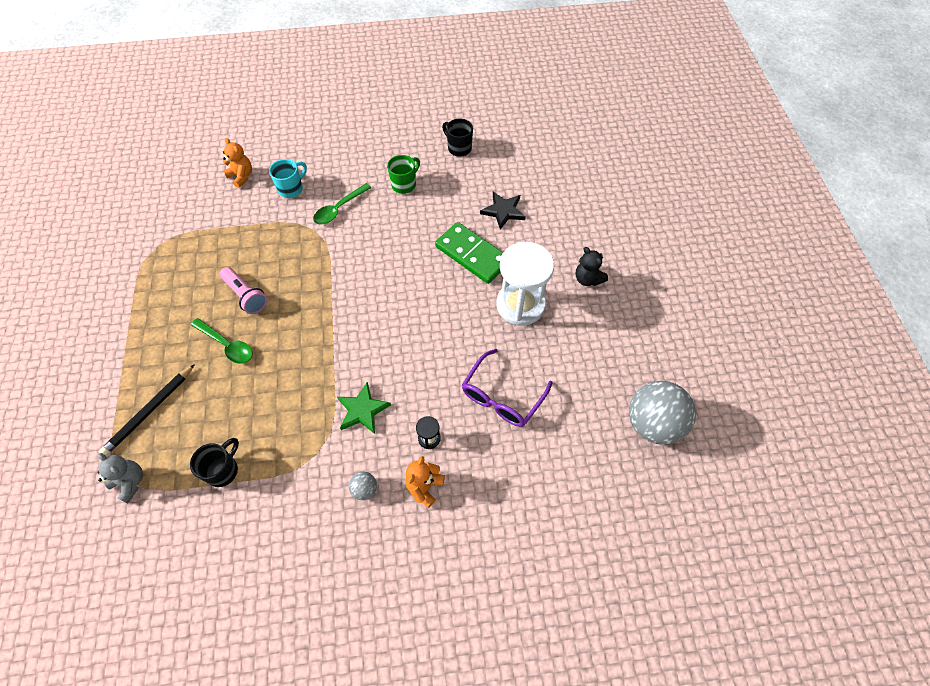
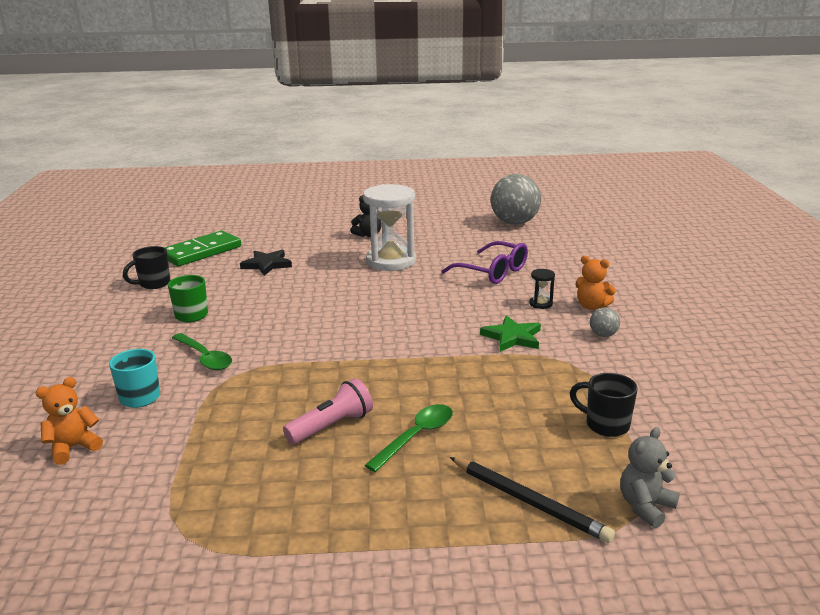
camera: 85 degrees left, 35 degrees down
(472, 255) = (320, 280): green domino -> green domino (201, 252)

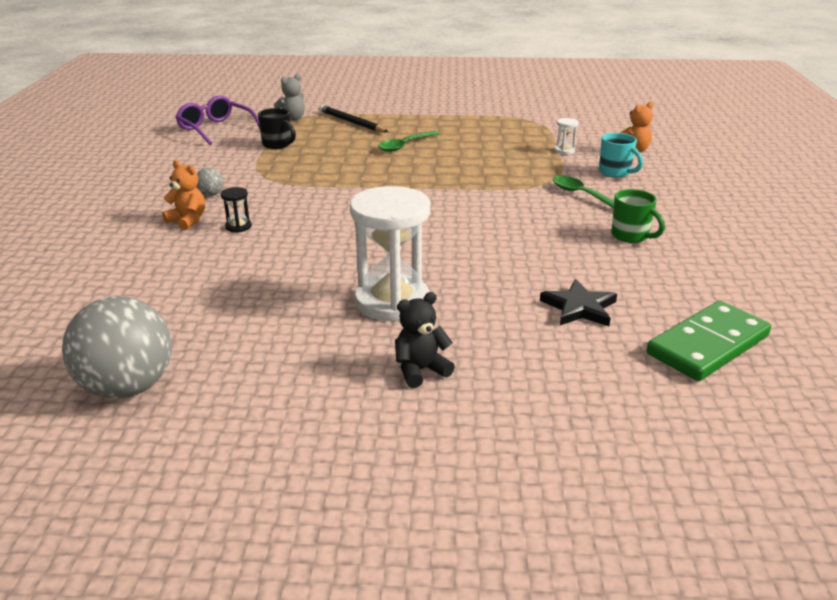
camera: 175 degrees left, 5 degrees up
(153, 284) = (721, 282): black mug -> none
(178, 440) = (564, 150): none -> white hourglass
(331, 426) = (462, 152): pink flashlight -> none
(493, 272) = (258, 272): purple glasses -> purple glasses (215, 129)
(512, 337) = (296, 197): green star -> none

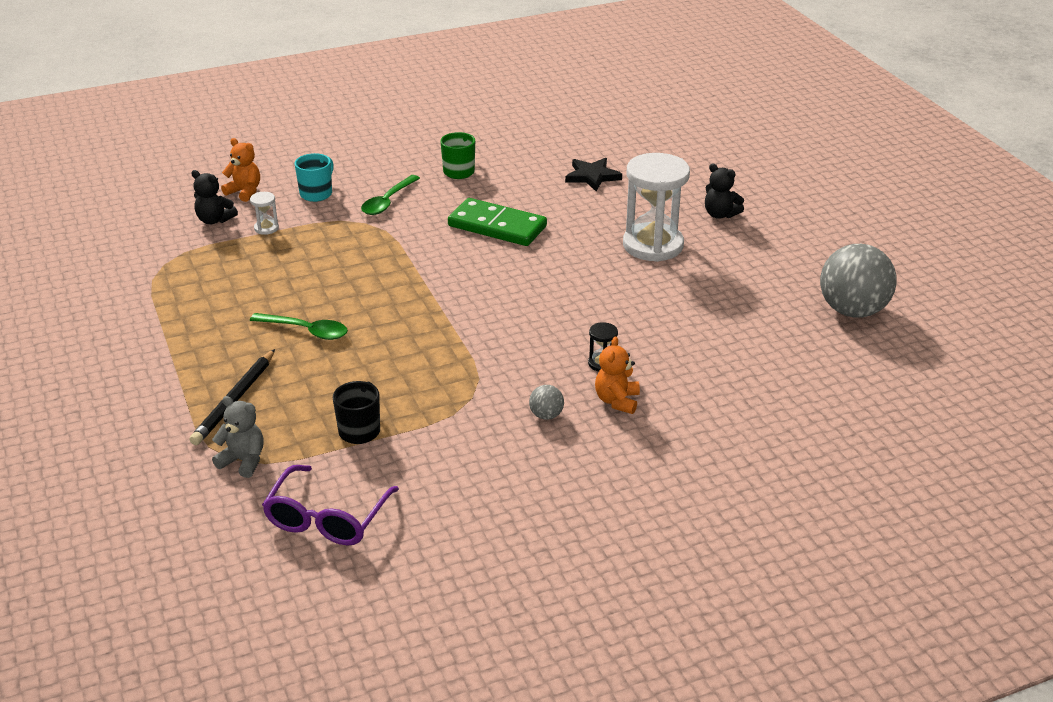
camera: 115 degrees left, 5 degrees up
(589, 138) = (214, 220): none -> black teddy bear
(707, 345) = (598, 133): green domino -> green domino (497, 226)

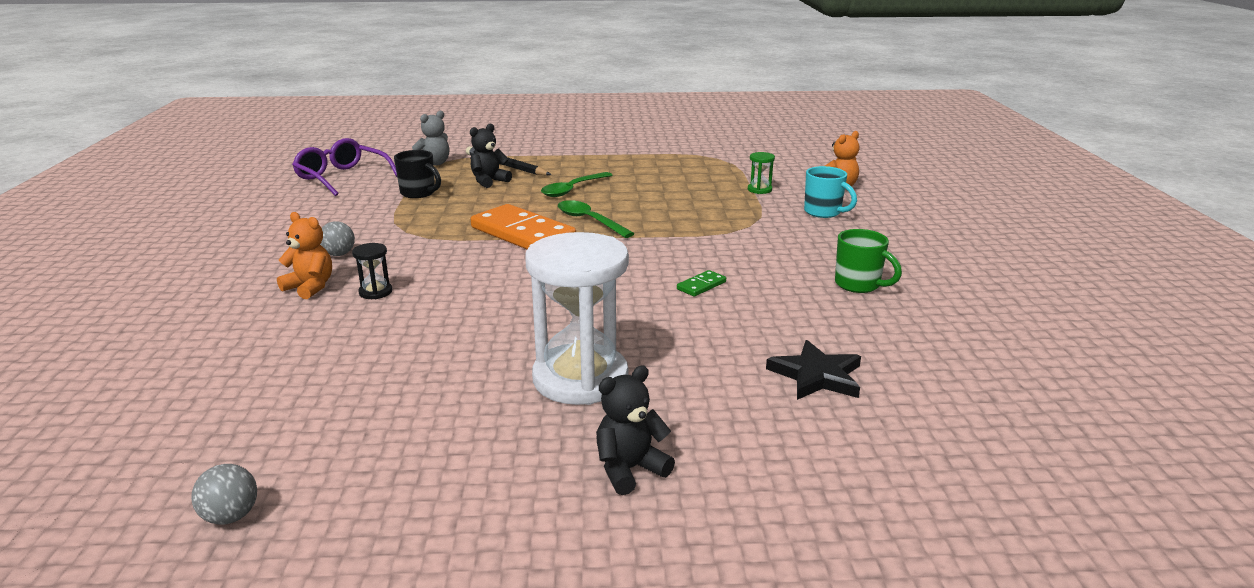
camera: 110 degrees right, 10 degrees down
(214, 220) = (785, 175): black teddy bear -> black teddy bear (489, 181)
(266, 228) = (759, 190): white hourglass -> green hourglass
(388, 201) = (792, 240): green spoon -> green spoon (589, 221)
(441, 328) = (523, 234): none -> orange domino
(497, 226) = (701, 285): green domino -> green domino, size x0.41
(852, 311) = (231, 516): grey ball -> grey ball, size x0.43

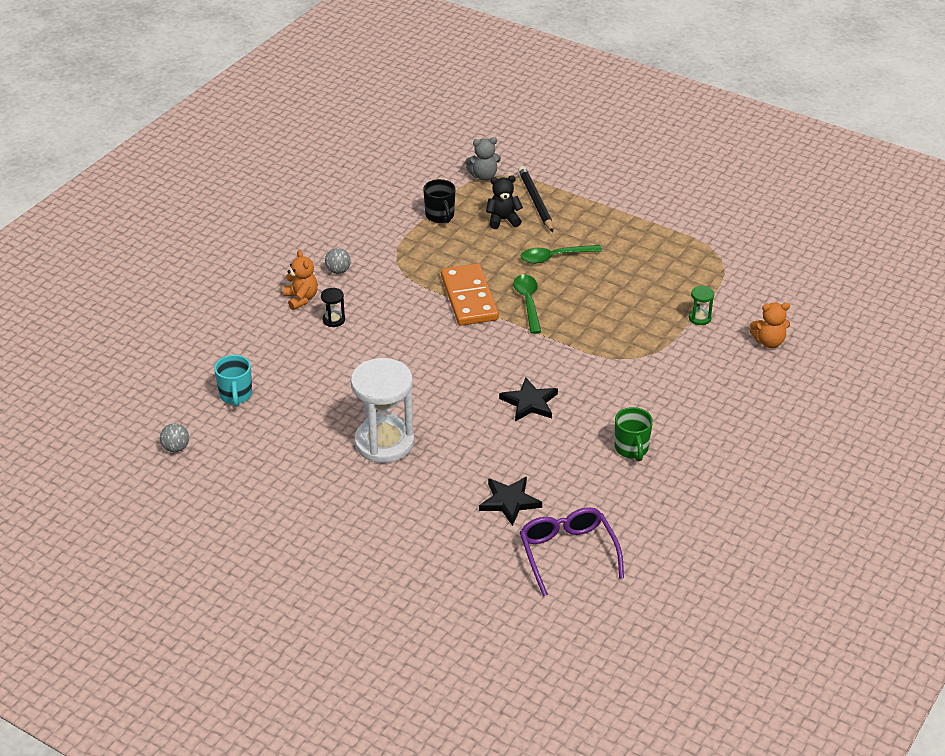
camera: 35 degrees right, 15 degrees up
(342, 177) = (402, 171): purple glasses -> purple glasses (567, 553)
(629, 469) = (353, 508): black teddy bear -> none
(701, 285) = (529, 402): green domino -> black star
(824, 212) = (712, 367): turquoise mug -> turquoise mug (236, 395)

